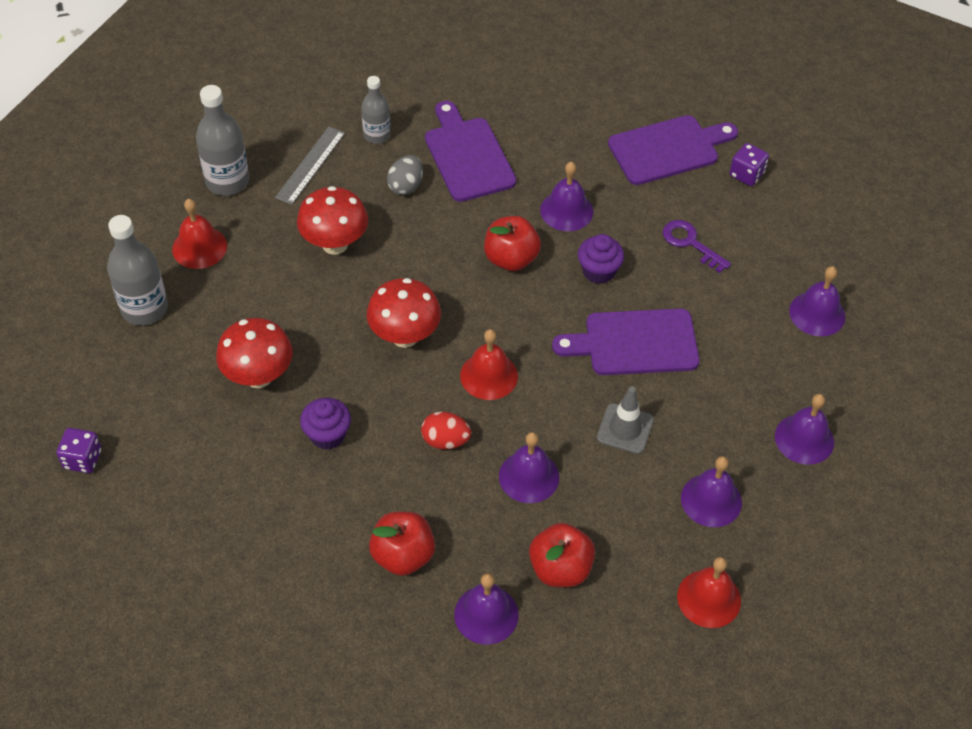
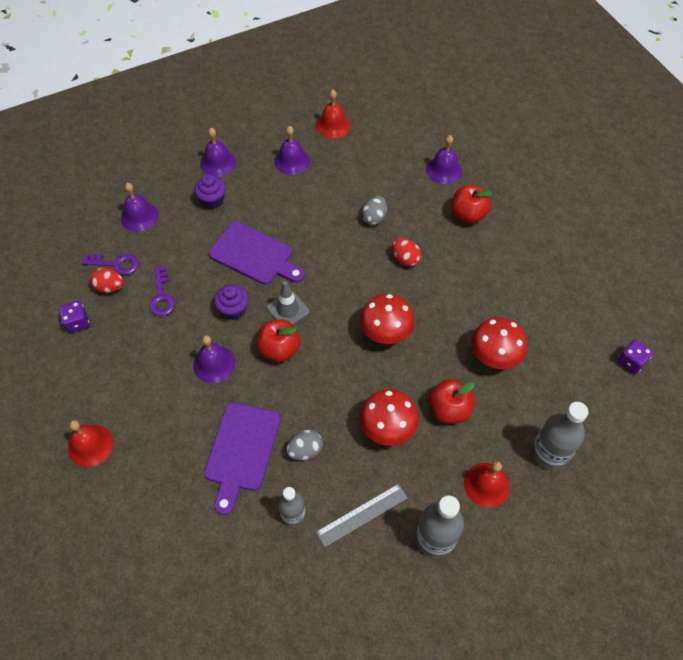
camera: 145 degrees left, 5 degrees up
(327, 435) = (471, 298): purple cupcake -> purple cupcake (212, 200)
(489, 375) = (353, 282): red bell -> red bell (90, 445)
(529, 476) = (374, 218): purple bell -> grey egg
(560, 569) = (392, 170): red apple -> red apple (449, 410)
(625, 429) = (303, 214): grey traffic cone -> grey traffic cone (288, 309)
(668, 149) = (104, 371): purple cutting board -> none
(755, 222) = (109, 287): none -> red egg
(778, 248) = (115, 264): none -> purple key

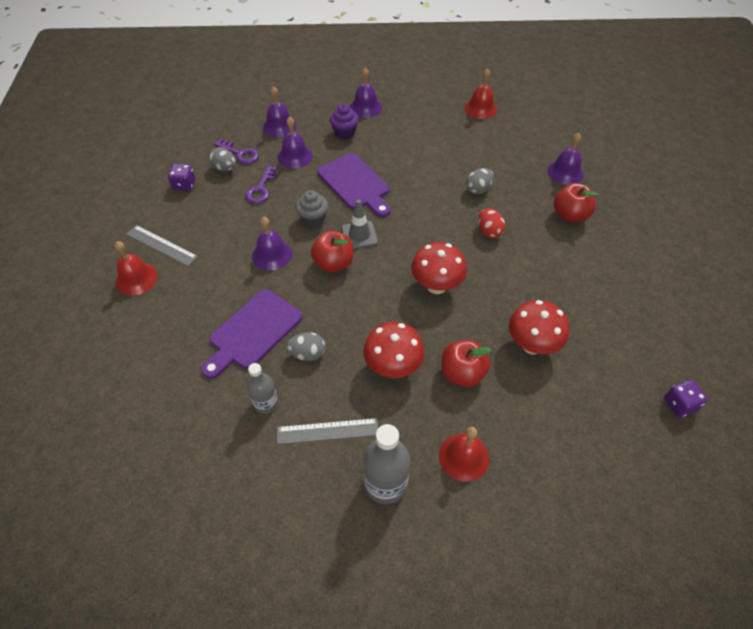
camera: 25 degrees right, 5 degrees down
(94, 399) = (161, 245): none -> grey ruler
(109, 287) = (225, 168): red egg -> grey egg
(233, 310) = (313, 219): purple cupcake -> grey cupcake
(292, 161) = (429, 124): purple bell -> purple bell (295, 156)
(549, 453) = (546, 455): grey bottle -> none

